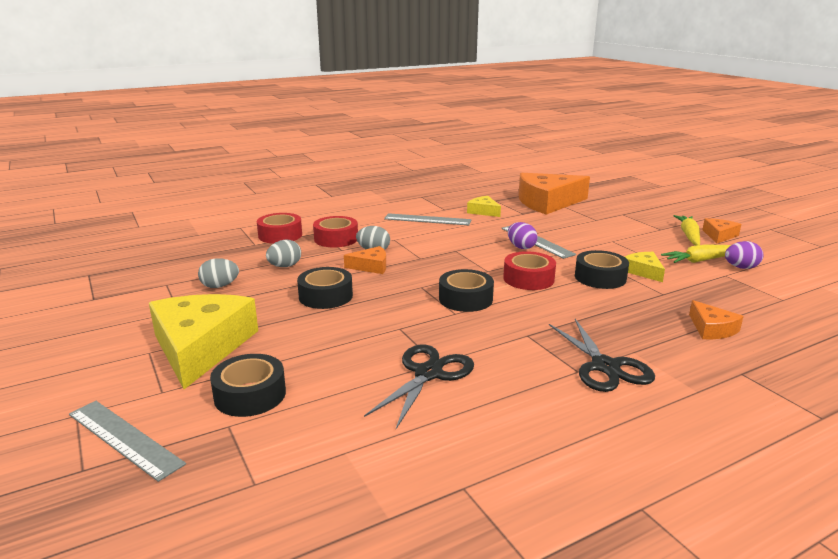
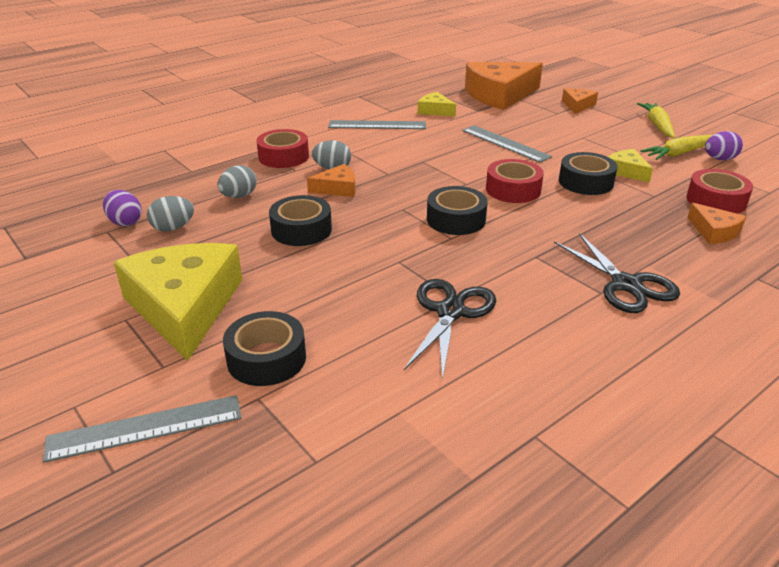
camera: 10 degrees left, 10 degrees up
(124, 438) = (145, 427): grey ruler -> grey ruler turned 45 degrees counterclockwise
(280, 235) = (216, 157): red tape -> red tape (716, 200)
(521, 247) = (491, 152): purple egg -> purple egg (125, 222)
(719, 235) = (687, 123): orange cheese -> orange cheese (577, 105)

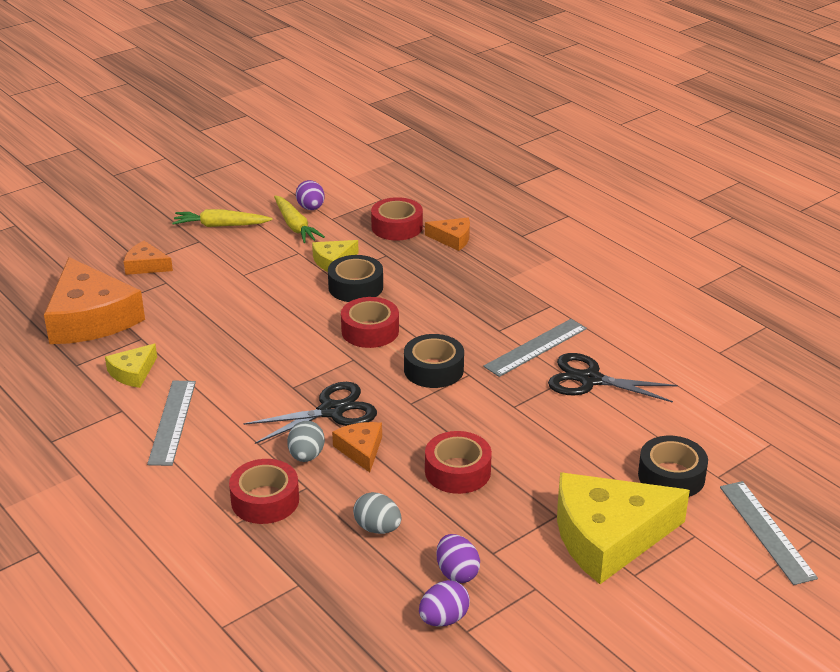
camera: 90 degrees left, 0 degrees up
(173, 228) = (457, 573): grey egg -> purple egg
(301, 230) = (457, 471): black tape -> red tape
(505, 143) = (251, 326): grey ruler -> grey ruler (535, 347)
(626, 285) = (538, 292): black scissors -> black scissors (331, 411)
(714, 231) = (452, 239): orange cheese -> orange cheese turned 45 degrees clockwise

